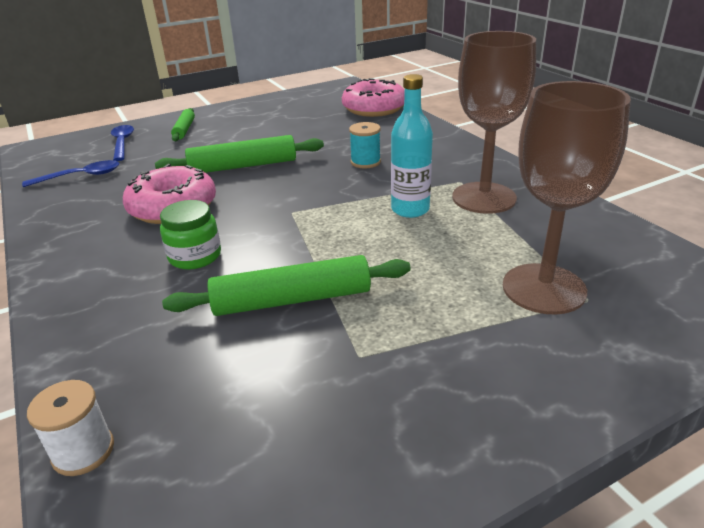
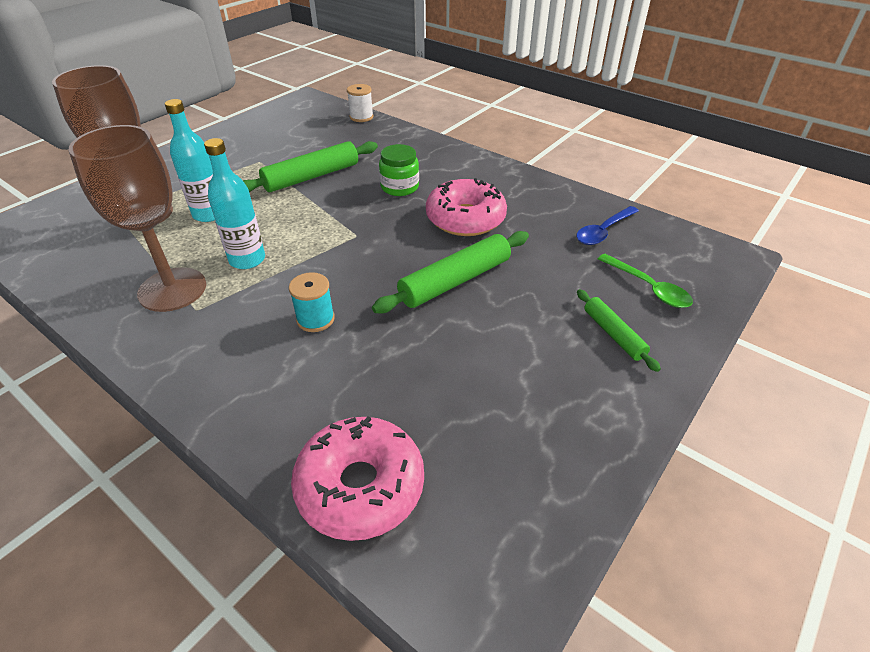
camera: 155 degrees right, 10 degrees up
(122, 143) = (648, 288): blue spoon -> green spoon
(450, 268) = (209, 214): none -> turquoise bottle

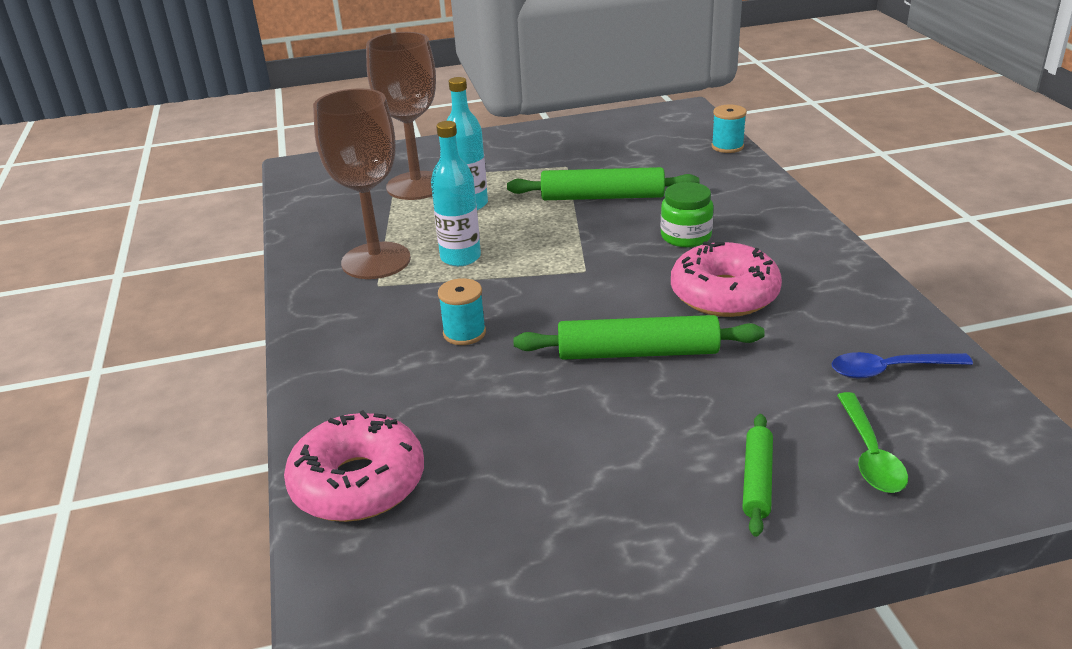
camera: 40 degrees right, 10 degrees down
(361, 117) = (727, 146): white spool -> turquoise spool

